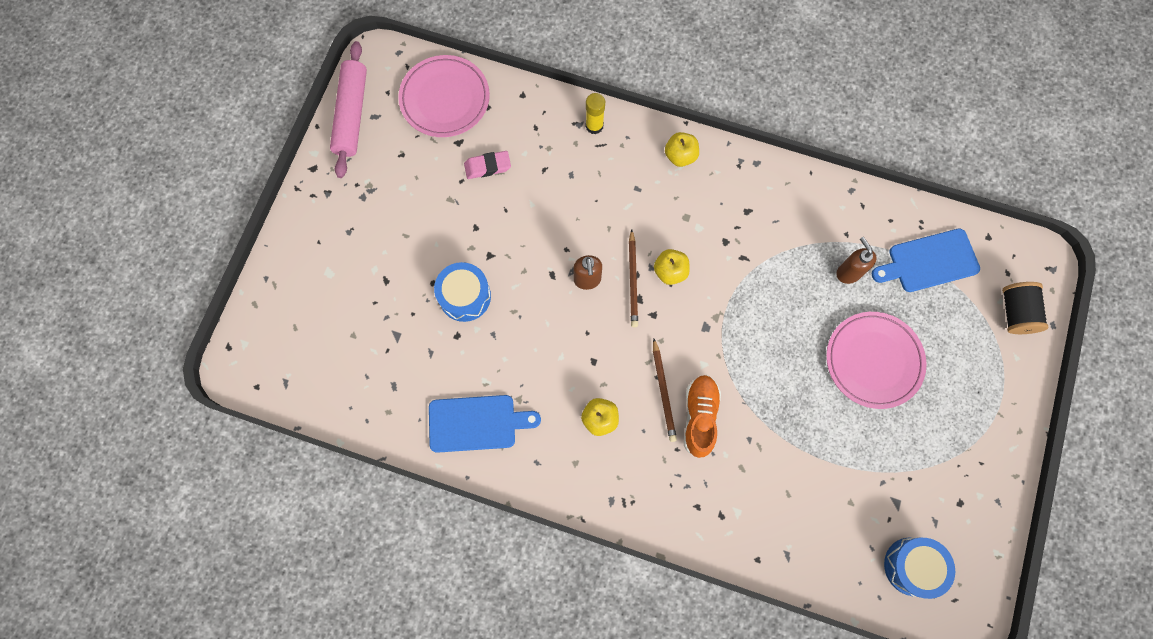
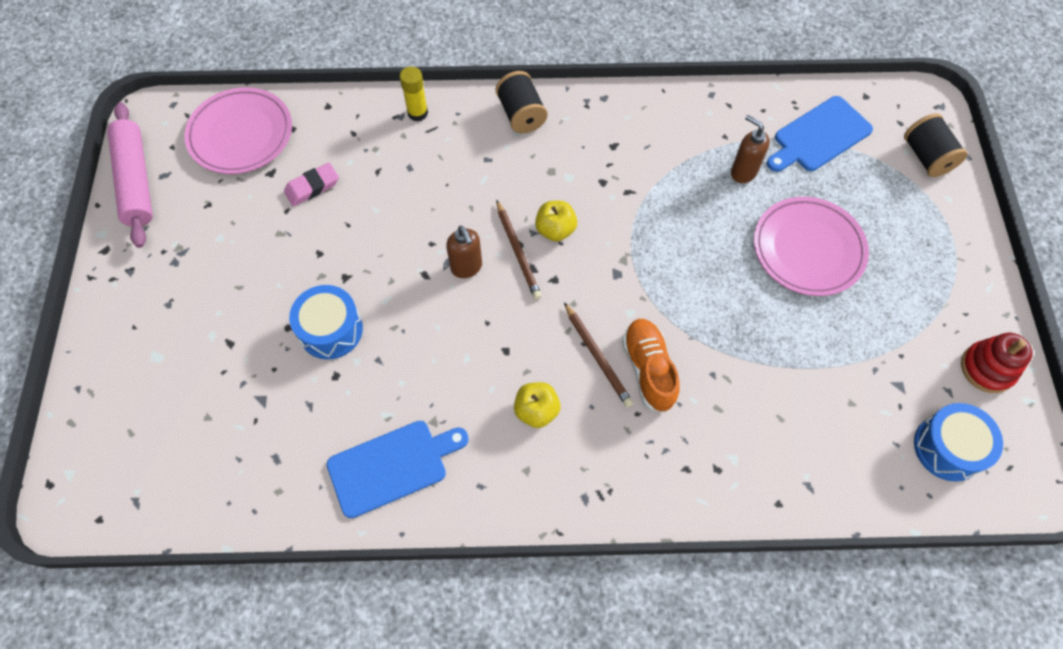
camera: 20 degrees left, 10 degrees down
(680, 156) = (521, 114): yellow apple -> black spool
(976, 515) = (987, 368): none -> red stacking toy

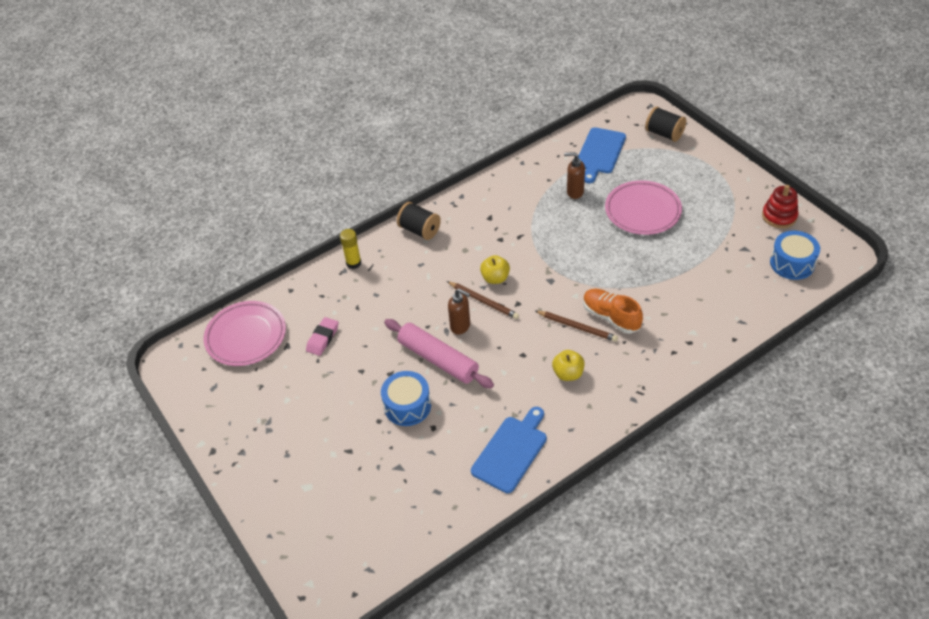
camera: 30 degrees left, 15 degrees down
(136, 181) = (196, 401): pink rolling pin -> pink rolling pin (438, 359)

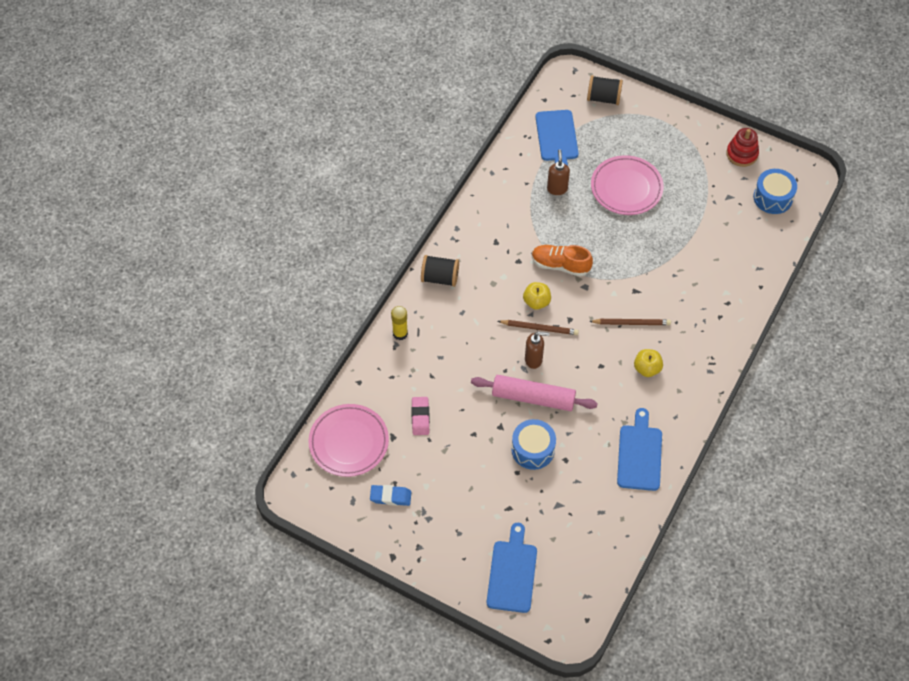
camera: 30 degrees left, 10 degrees up
(248, 397) = (390, 497): none -> blue eraser
(311, 513) = (512, 573): none -> blue cutting board
(574, 192) = (557, 188): brown soap dispenser -> brown soap dispenser turned 105 degrees clockwise
(611, 317) = (654, 303): orange shoe -> orange shoe (560, 265)

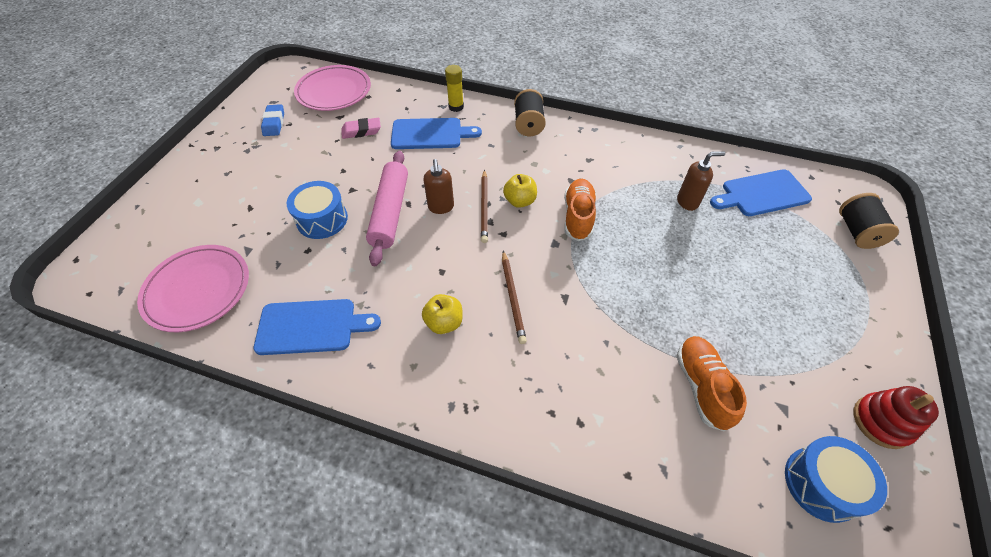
camera: 80 degrees right, 5 degrees down
(512, 573) = (169, 219): blue cutting board -> blue cutting board (430, 134)
(626, 188) = (726, 271): pink plate -> pink plate (198, 290)
(711, 233) = (702, 386): none -> orange shoe

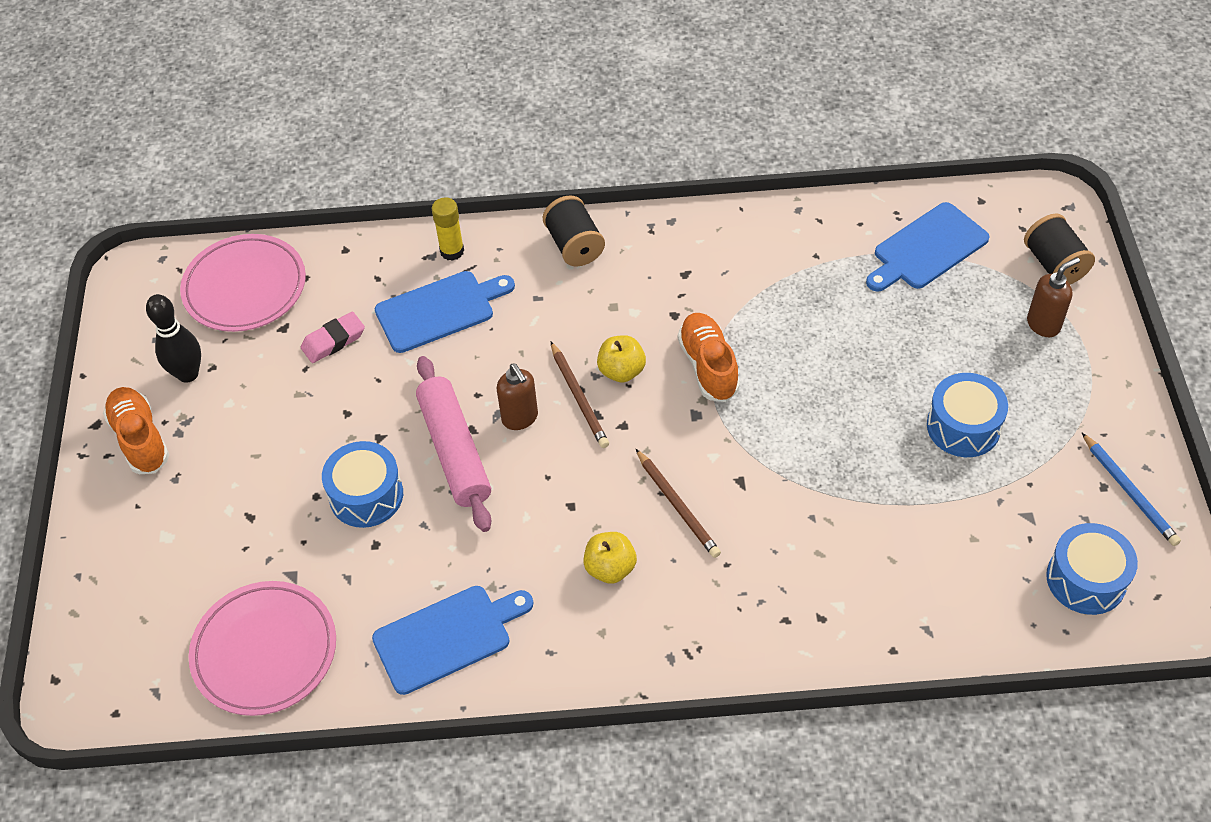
camera: 20 degrees left, 0 degrees up
(274, 123) = (188, 374): blue eraser -> black bowling pin
(687, 202) = (839, 294): brown soap dispenser -> brown soap dispenser (1043, 324)
(702, 386) = (936, 526): orange shoe -> orange shoe (140, 439)
(750, 319) = (963, 426): none -> blue drum
(881, 422) = (1129, 492): red stacking toy -> blue pencil

